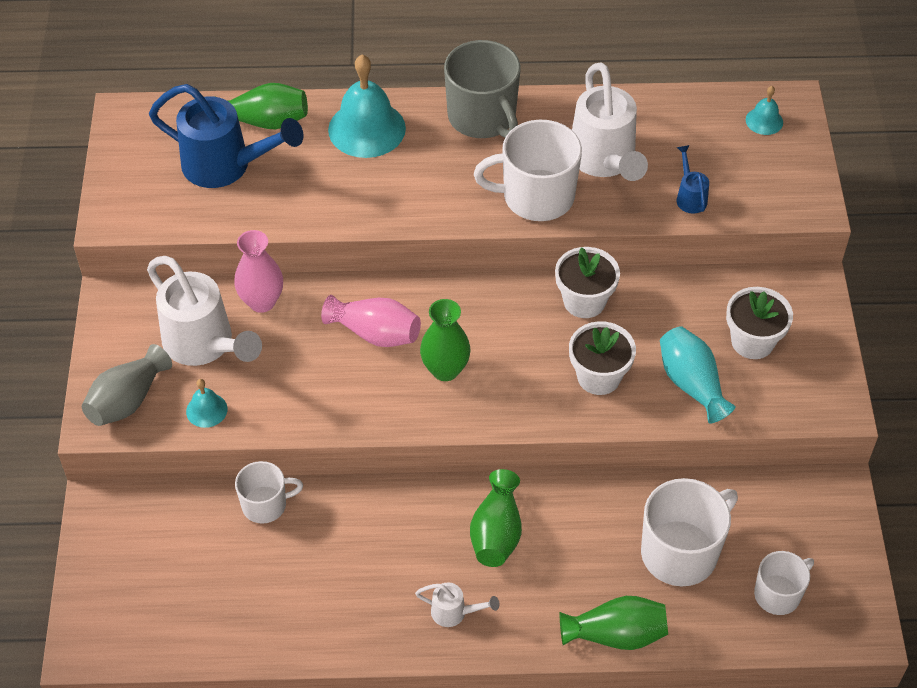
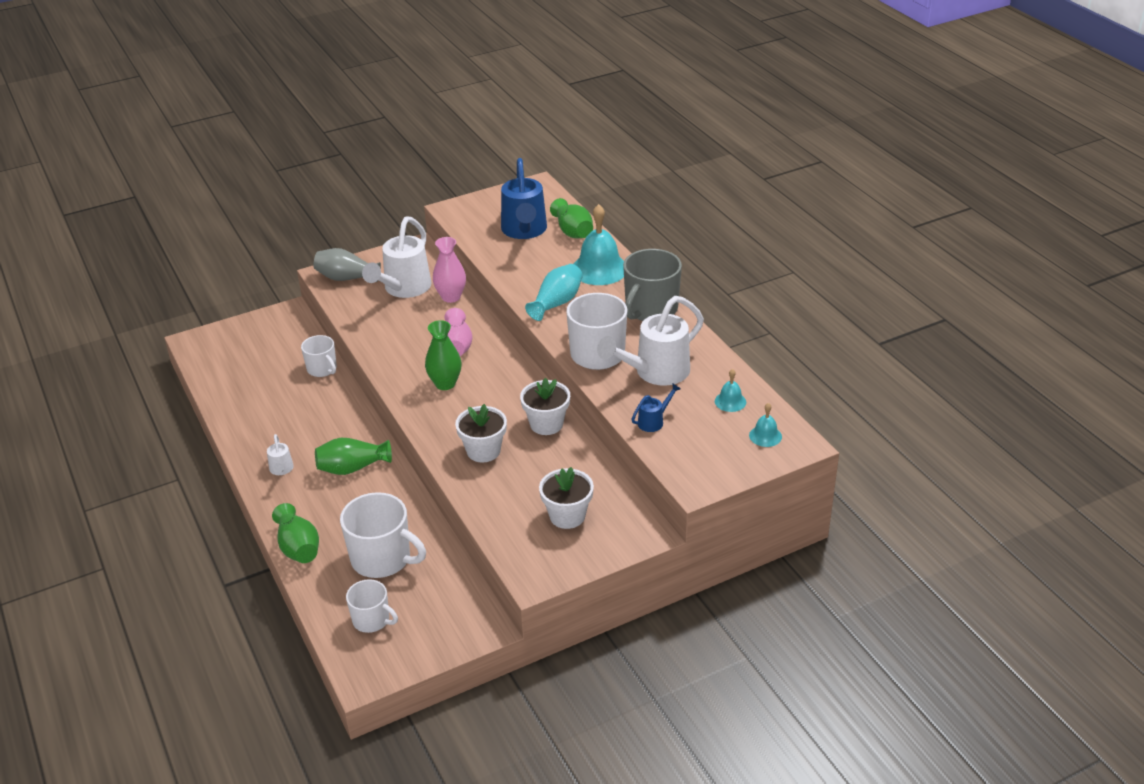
camera: 65 degrees right, 15 degrees down
(206, 410) = (356, 306): turquoise bell -> turquoise bell (730, 401)
(691, 384) = (506, 496): turquoise vase -> turquoise vase (556, 303)

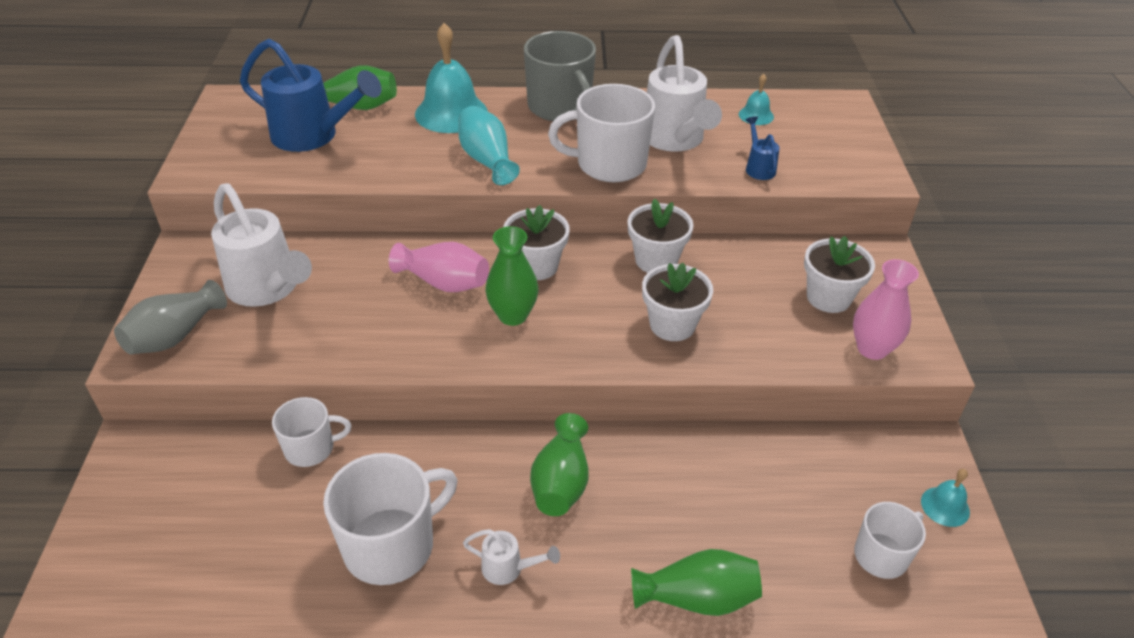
camera: 65 degrees left, 5 degrees up
(382, 559) = (766, 507): white mug -> white mug (391, 545)
(451, 297) = (334, 254): pink vase -> pink vase (872, 349)
(500, 376) = (536, 266): none -> white flower pot
(765, 436) = (822, 115): turquoise bell -> turquoise bell (945, 506)

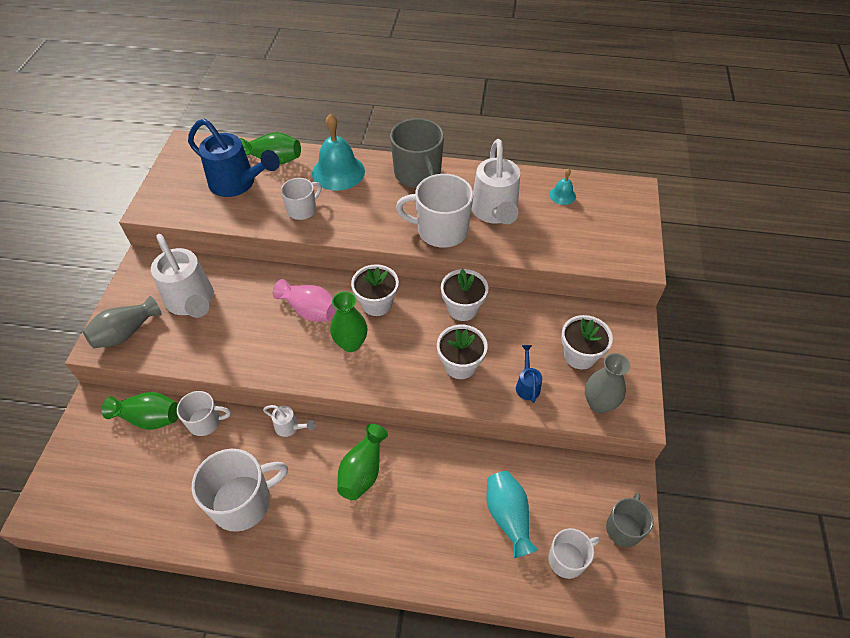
camera: 10 degrees right, 10 degrees up
(412, 157) = (302, 210): none -> white mug
(487, 160) = (354, 217): turquoise vase -> turquoise vase (508, 516)
(508, 568) = (314, 530): white watering can -> white watering can (290, 427)
(697, 598) = (432, 571): green vase -> green vase (149, 418)
(758, 167) = (550, 244): blue watering can -> blue watering can (527, 385)
(872, 349) = (599, 403): pink vase -> grey vase
(945, 506) = (624, 528): turquoise bell -> grey mug

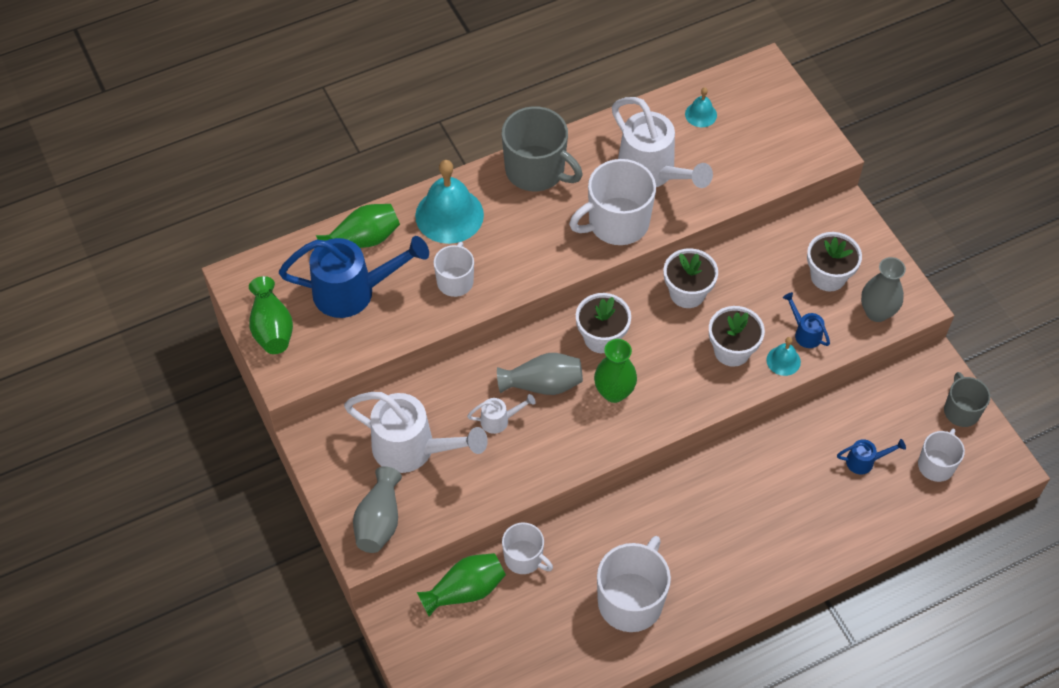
camera: 35 degrees left, 5 degrees up
(205, 422) = (524, 558): white mug -> white mug turned 75 degrees clockwise
(290, 427) = (610, 510): white watering can -> white watering can (499, 420)
(310, 310) = (543, 384): pink vase -> grey vase
(363, 470) = (711, 504): green vase -> green vase (272, 328)
(493, 395) = (783, 360): none -> turquoise bell
(508, 516) = (864, 461): turquoise vase -> blue watering can

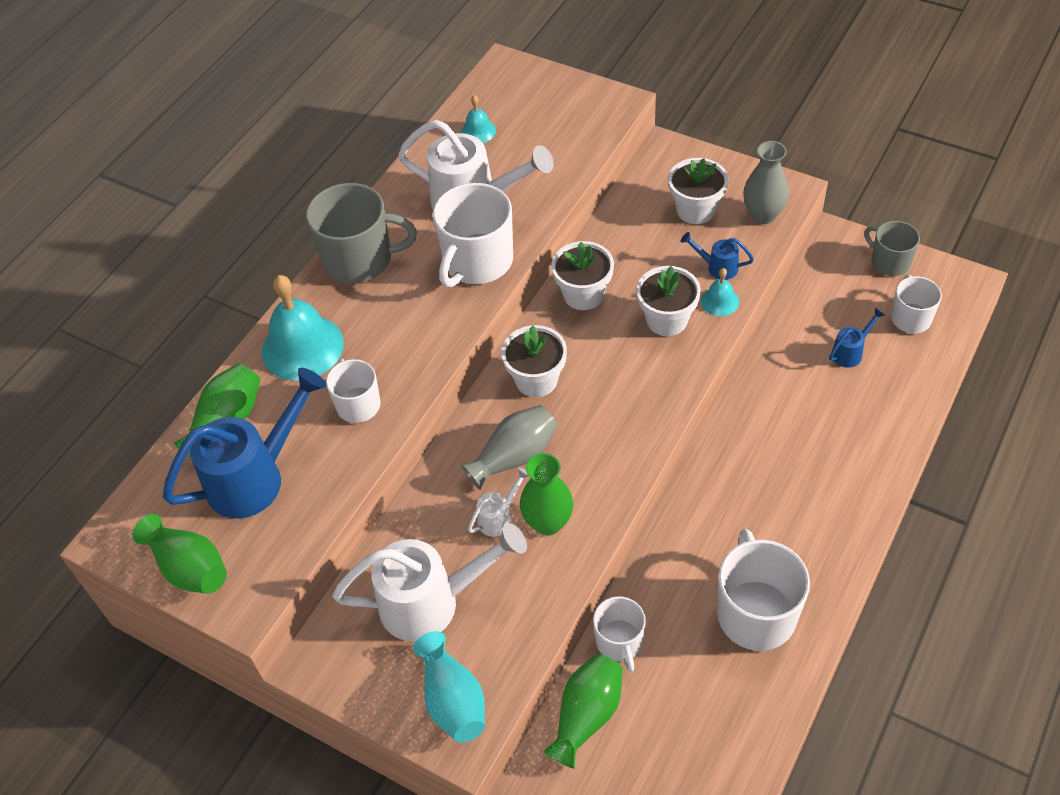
camera: 30 degrees left, 5 degrees down
(379, 521) = (453, 700): grey vase -> turquoise vase
(524, 558) = (619, 642): white mug -> white mug turned 75 degrees clockwise
(614, 392) = (590, 422): green vase -> green vase (548, 522)

